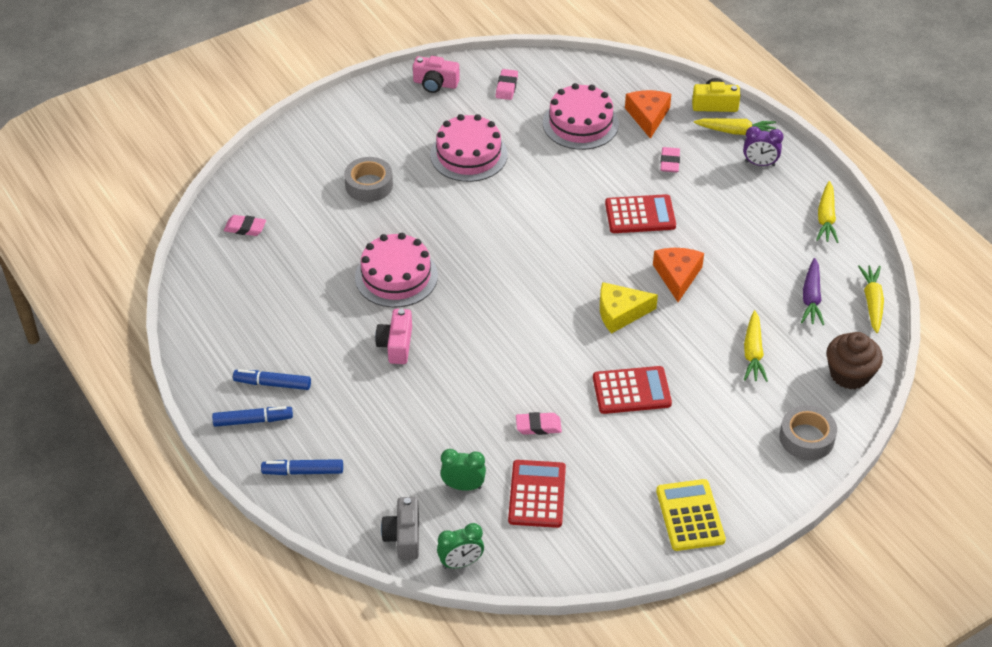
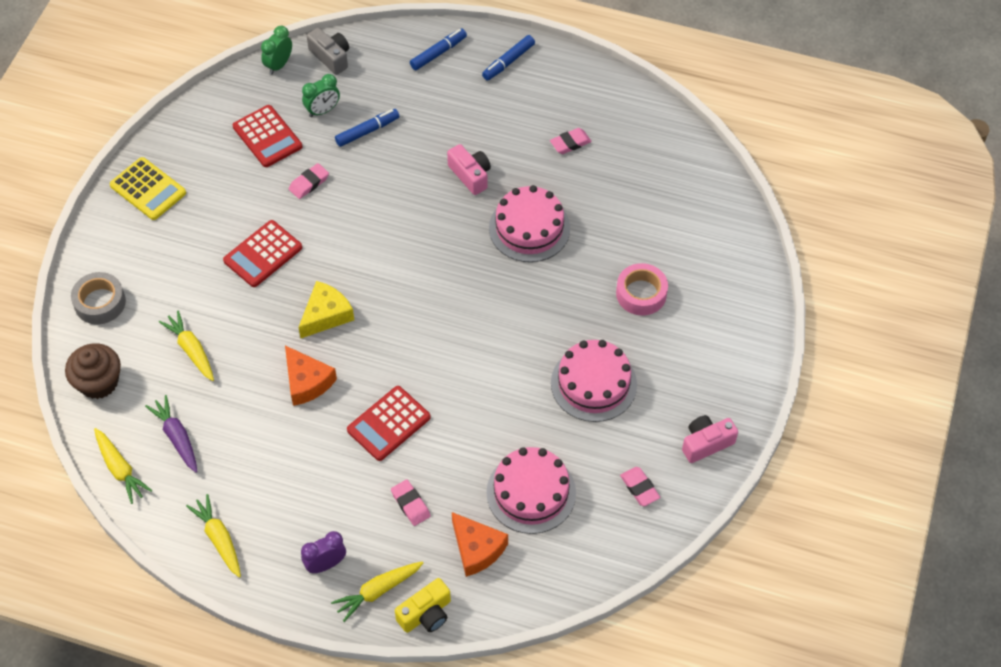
camera: 140 degrees right, 10 degrees up
(245, 228) = (688, 189): pink eraser -> pink eraser (570, 143)
(273, 384) = (524, 92): blue marker -> blue marker (367, 131)
(369, 185) = (641, 294): grey tape -> pink tape

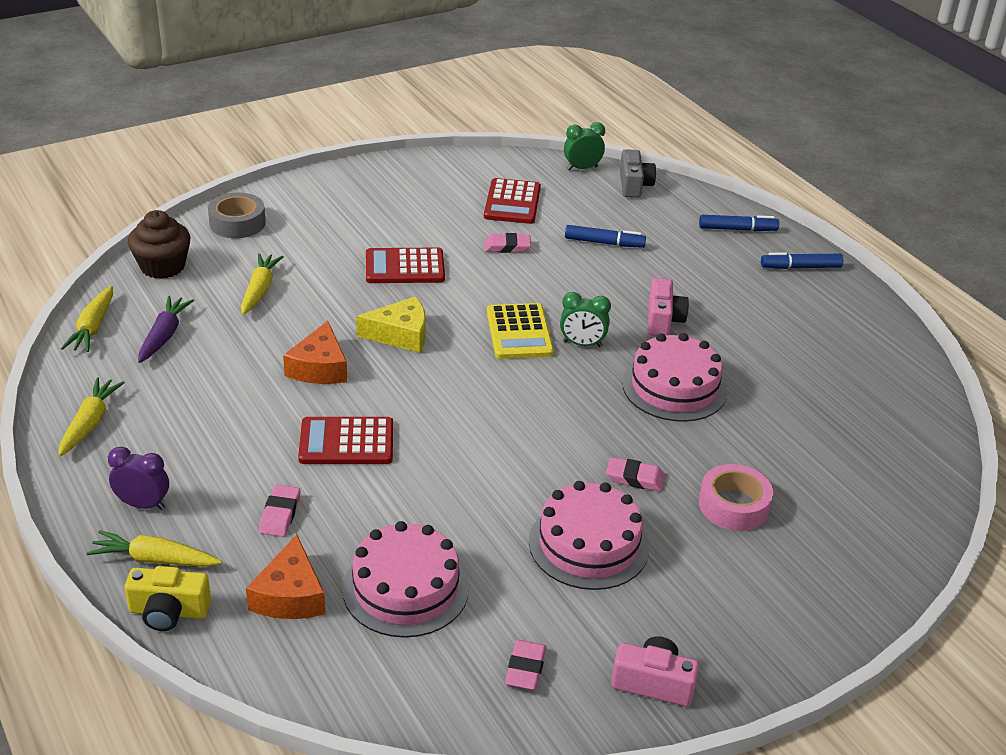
camera: 40 degrees right, 20 degrees down
(148, 189) = (373, 182): yellow calculator -> yellow calculator (519, 332)
(322, 110) = (582, 211): green clock -> green clock (582, 344)
(570, 143) = (796, 352): pink eraser -> pink eraser (635, 478)

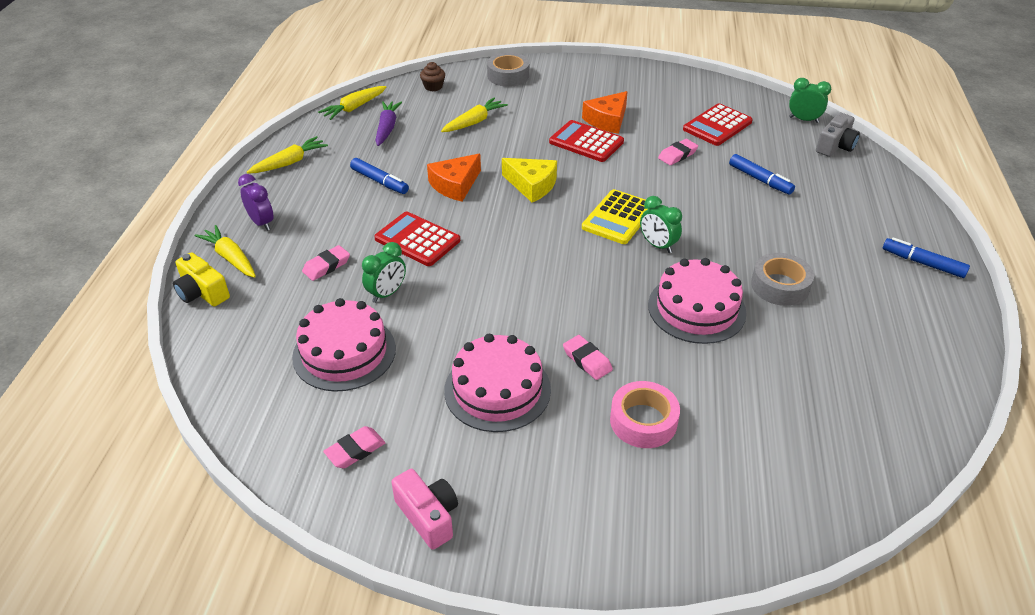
camera: 40 degrees right, 5 degrees up
(162, 266) = (433, 87): brown cupcake -> brown cupcake, size x0.56
(164, 335) = (387, 128): purple carrot -> purple carrot turned 45 degrees counterclockwise
(290, 595) = (274, 319): orange cheese -> orange cheese (607, 120)
(379, 510) = (387, 293): none -> green clock
(507, 247) = (677, 155): pink eraser -> pink eraser turned 75 degrees counterclockwise
(663, 320) = (745, 255): pink camera -> none
(717, 336) = (780, 286): none -> grey tape
(737, 229) = (894, 211): blue marker -> blue marker (379, 181)

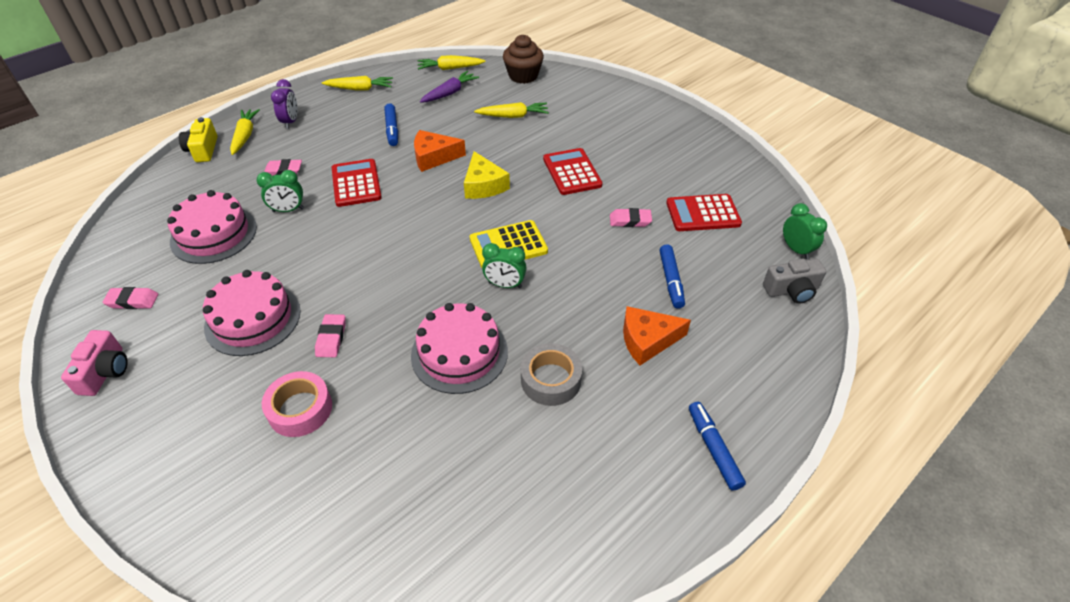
camera: 40 degrees right, 5 degrees up
(433, 87) = (523, 76): brown cupcake -> brown cupcake, size x1.77
(508, 76) = (589, 91): grey tape -> none
(607, 120) = (614, 162): orange cheese -> orange cheese (647, 340)
(657, 245) = (505, 285): green clock -> green clock turned 75 degrees counterclockwise

